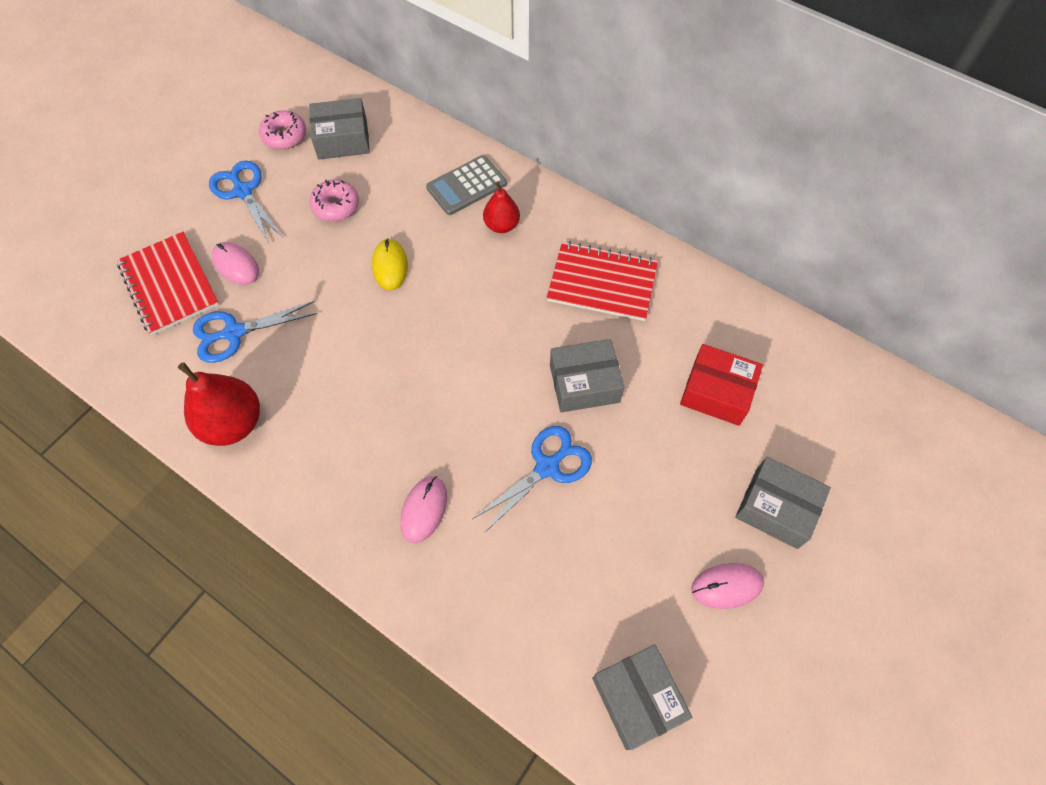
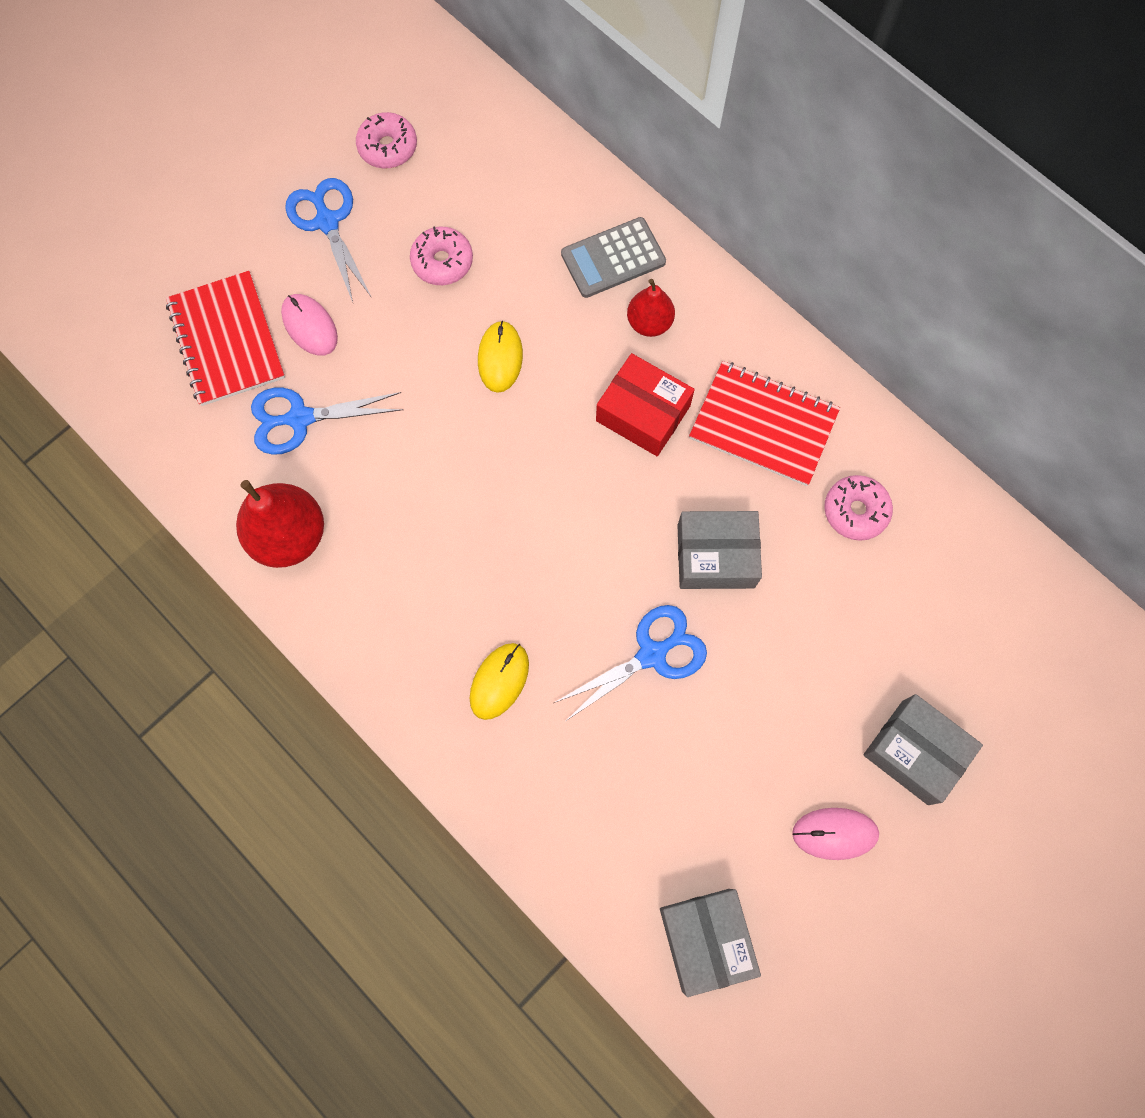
camera: 10 degrees right, 10 degrees up
(342, 139) = (462, 164): grey box -> none
(424, 509) = (499, 681): pink mouse -> yellow mouse
(686, 333) = (855, 511): none -> pink donut
(716, 392) = (876, 595): red box -> red box (643, 413)

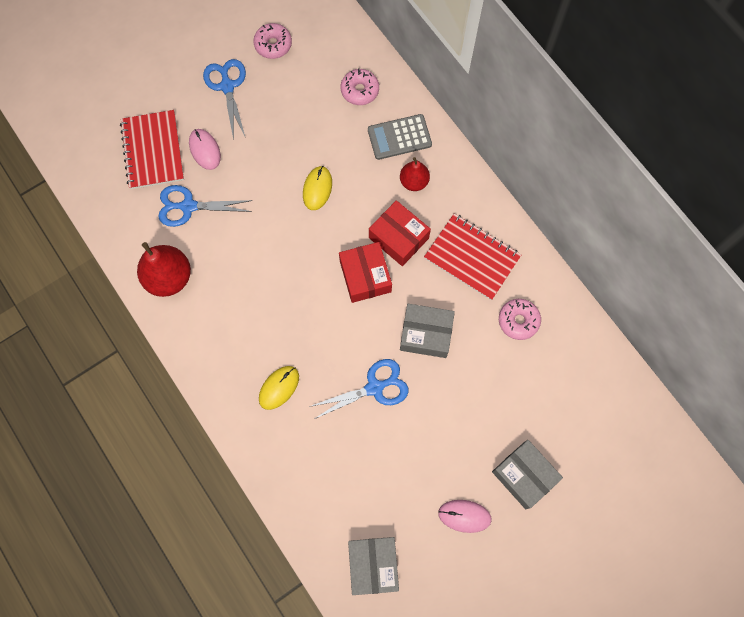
camera: 10 degrees right, 0 degrees up
(442, 262) = (293, 123): pink donut -> pink donut (360, 90)
(602, 482) = (365, 276): none -> red box

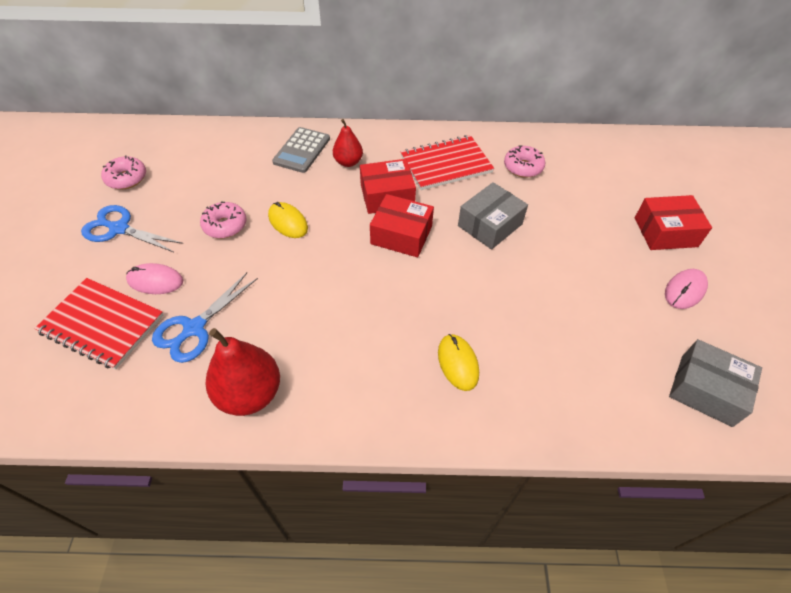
camera: 55 degrees left, 20 degrees down
(360, 90) = (235, 151): pink donut -> pink donut (225, 225)
(375, 387) = (514, 286): blue scissors -> none
(524, 475) = (665, 232): grey box -> red box

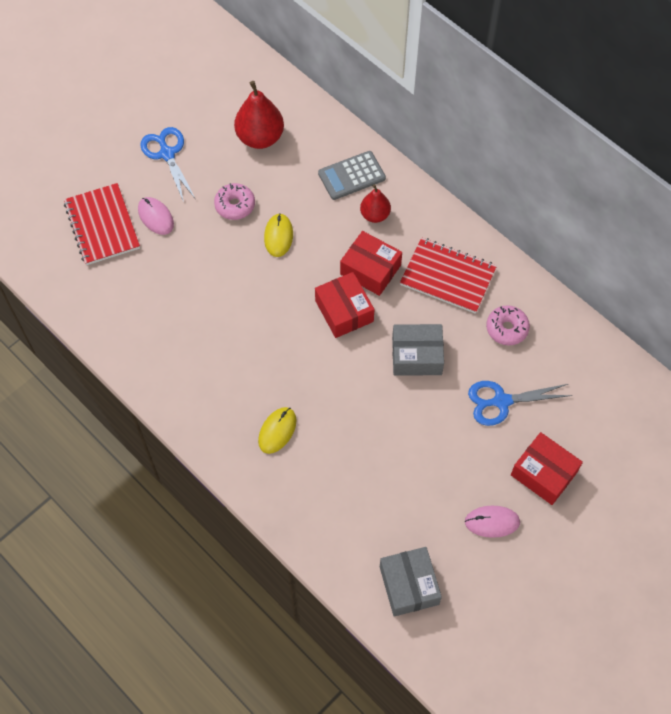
camera: 45 degrees right, 10 degrees up
(126, 178) = (206, 108): pink donut -> none
(194, 328) = (149, 273): blue scissors -> blue scissors (501, 401)
(250, 393) = (142, 344): red pear -> red pear (260, 137)

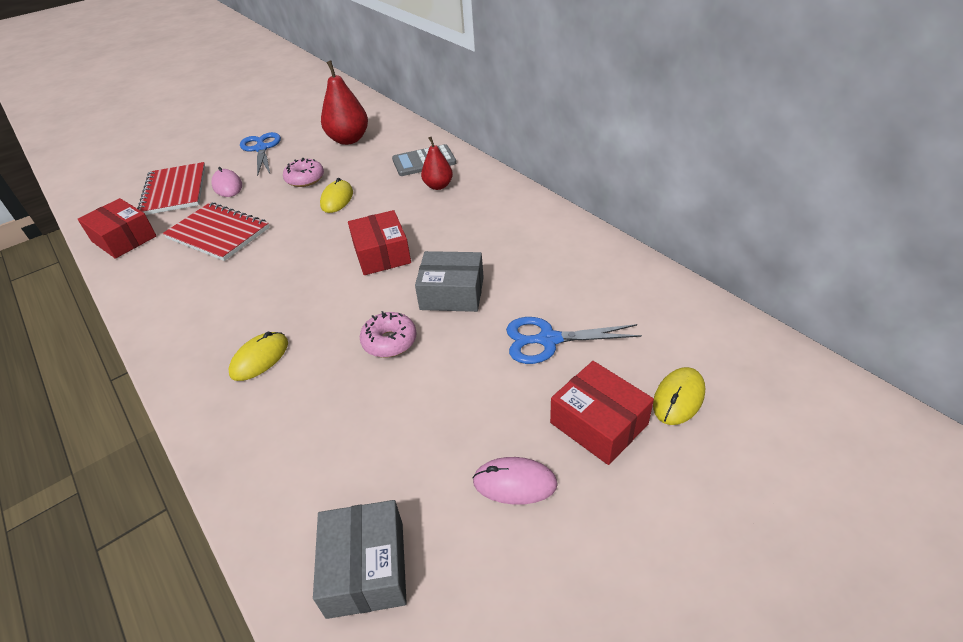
camera: 10 degrees right, 20 degrees down
(370, 269) = (421, 223): red box -> red box (124, 239)
(448, 276) = (503, 229): red notebook -> red notebook (218, 233)
(507, 328) = (564, 272): pink donut -> pink donut (389, 341)
(598, 449) = (678, 398): none -> yellow mouse

